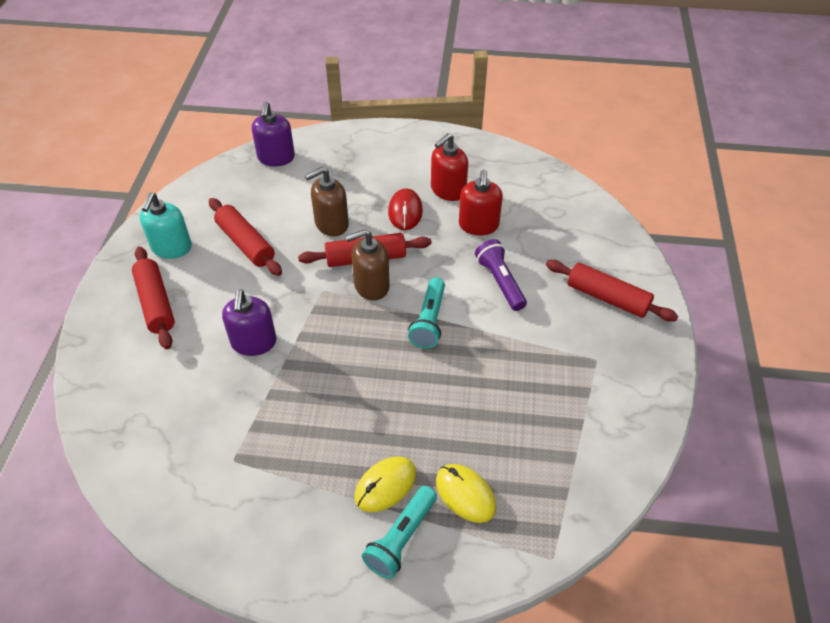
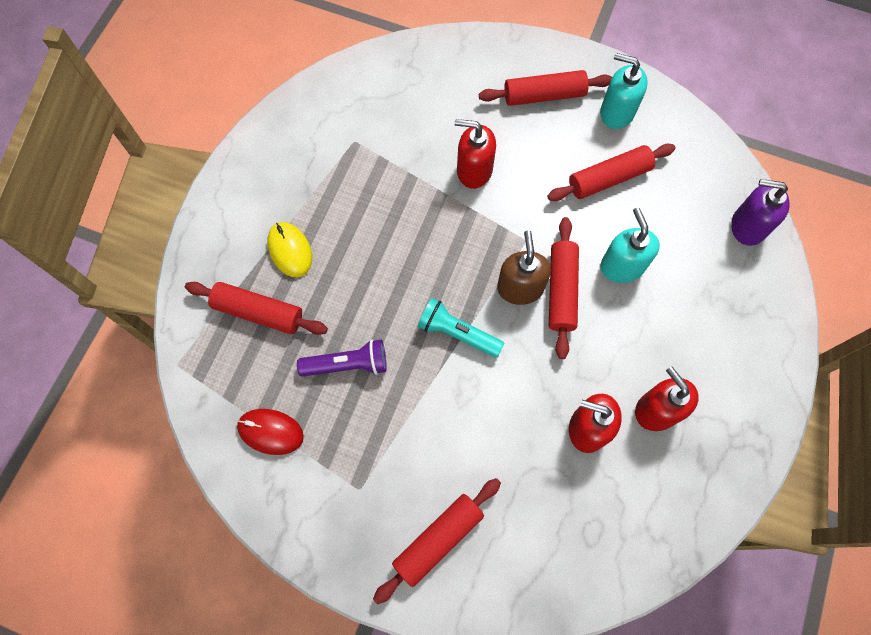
camera: 105 degrees right, 20 degrees up
(254, 342) = (474, 170): purple soap dispenser -> red soap dispenser
(331, 224) = (622, 266): brown soap dispenser -> turquoise soap dispenser
(401, 538) = (239, 251): turquoise flashlight -> none
(405, 211) = (627, 350): red mouse -> red mouse (270, 432)
(465, 494) = (258, 312): yellow mouse -> red rolling pin
(500, 282) = (493, 424): purple flashlight -> purple flashlight (348, 364)

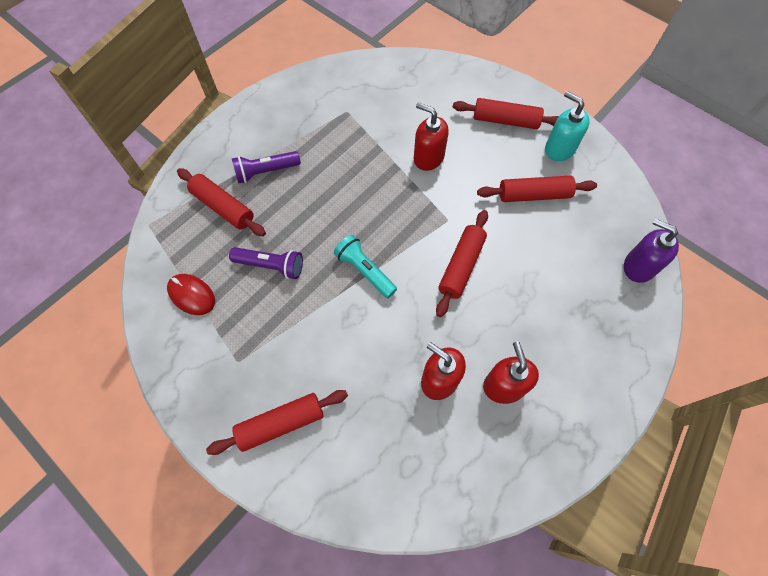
camera: 20 degrees right, 5 degrees down
(290, 250) = (265, 172): yellow mouse -> purple flashlight
(520, 288) = (428, 253): brown soap dispenser -> none
(622, 266) = (519, 263): turquoise soap dispenser -> none

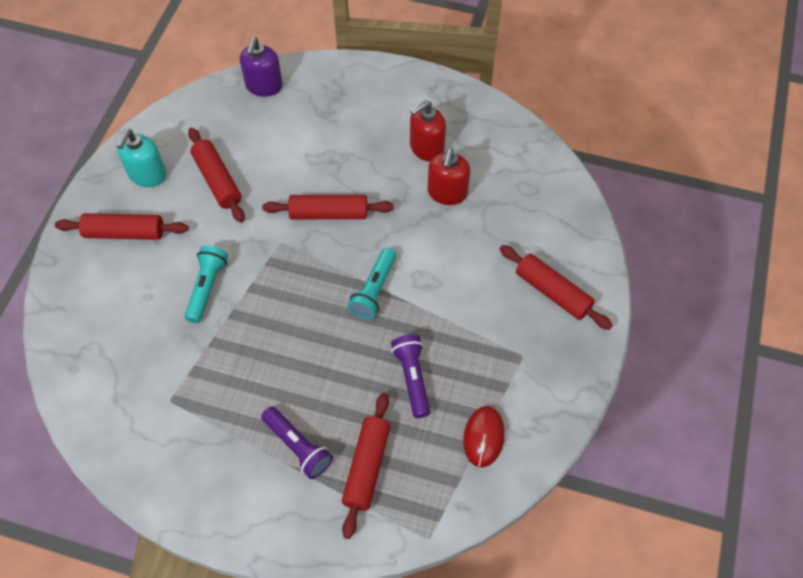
camera: 115 degrees left, 5 degrees down
(428, 157) = (207, 287): red soap dispenser -> turquoise flashlight
(505, 121) = (124, 233): red rolling pin -> red rolling pin turned 75 degrees counterclockwise

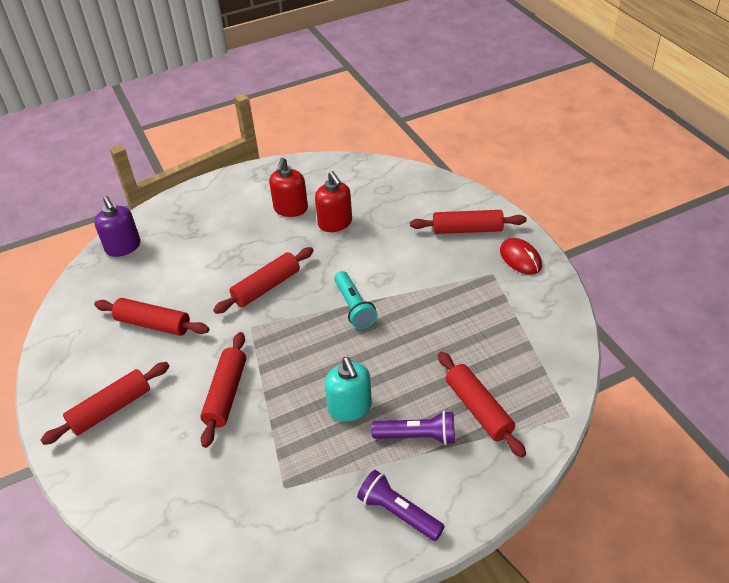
camera: 40 degrees left, 15 degrees down
(147, 175) = (86, 359): turquoise soap dispenser -> turquoise soap dispenser (350, 407)
(207, 287) = (226, 394): turquoise flashlight -> red rolling pin
(412, 378) = (442, 336): purple flashlight -> purple flashlight (398, 512)
(483, 437) = (527, 333): red mouse -> red mouse (520, 258)

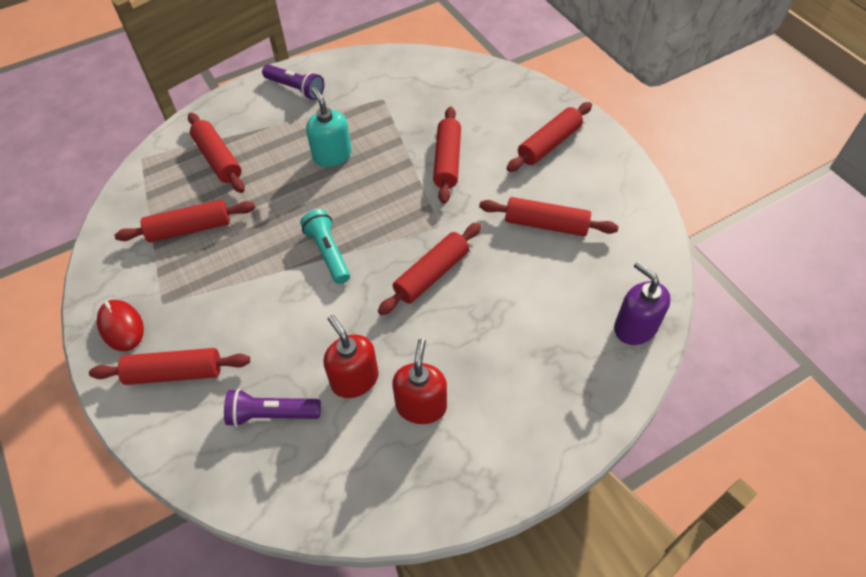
camera: 175 degrees right, 10 degrees up
(417, 436) = (275, 136): purple flashlight -> purple flashlight (271, 414)
(488, 333) = (189, 228): none -> red rolling pin

